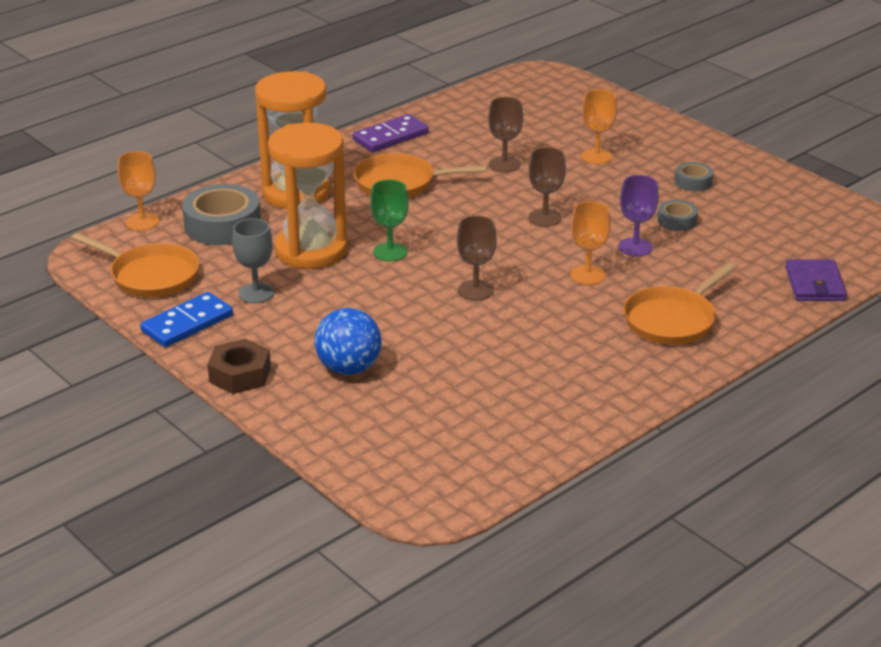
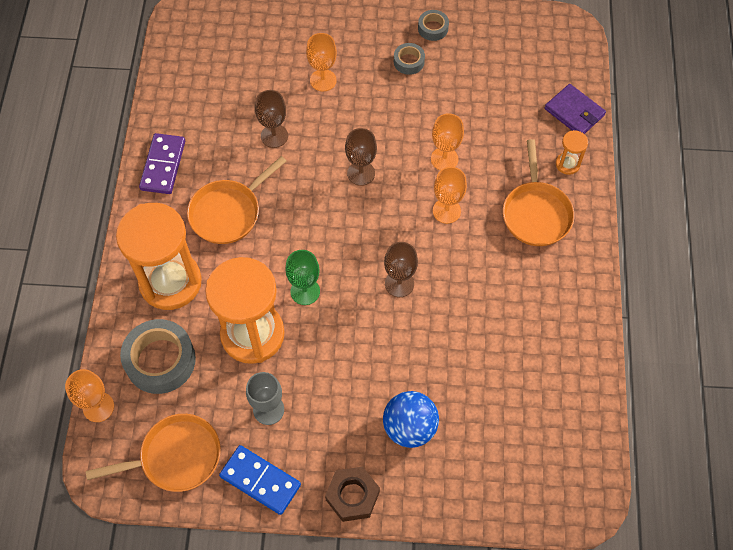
camera: 45 degrees left, 30 degrees up
(187, 323) = (260, 480): blue domino -> blue domino turned 60 degrees counterclockwise
(635, 247) = (444, 159): purple goblet -> orange goblet
(677, 221) = (440, 111): grey tape -> grey tape (433, 28)
(754, 309) = (567, 164): none -> orange hourglass

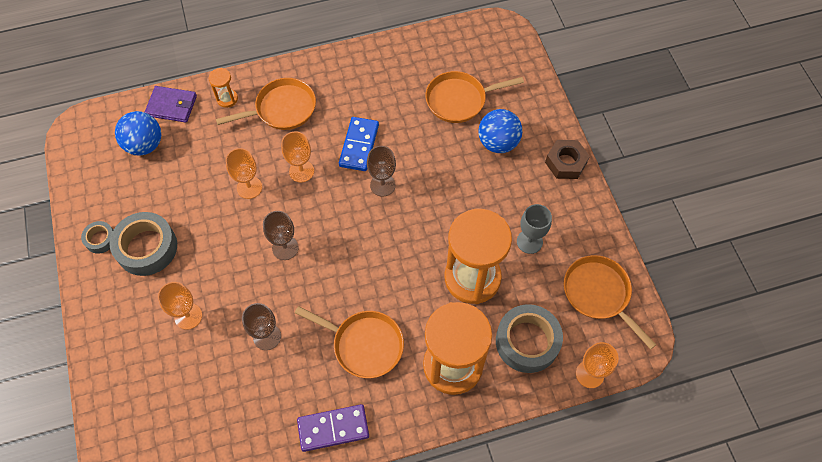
camera: 110 degrees left, 0 degrees up
(260, 480) = (585, 226): blue domino -> blue domino (359, 145)
(305, 291) = (417, 252): green goblet -> none
(409, 62) = (147, 248): grey tape -> grey tape, size x1.95
(486, 406) = (459, 100): none -> orange pan
(531, 80) = (145, 145): none -> blue ball
(574, 112) = (172, 106): purple wallet -> purple wallet turned 75 degrees clockwise

